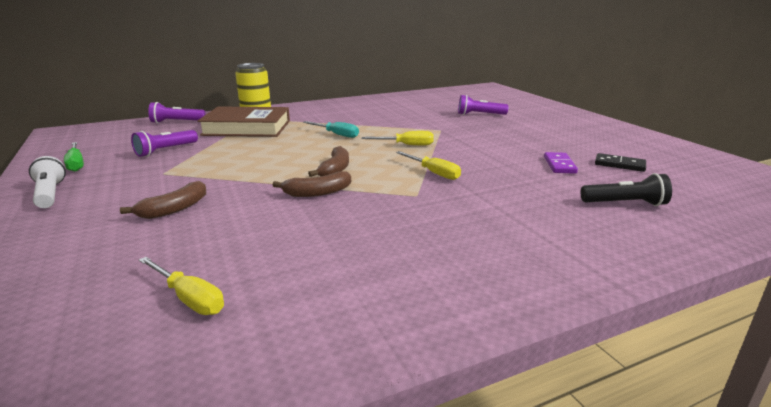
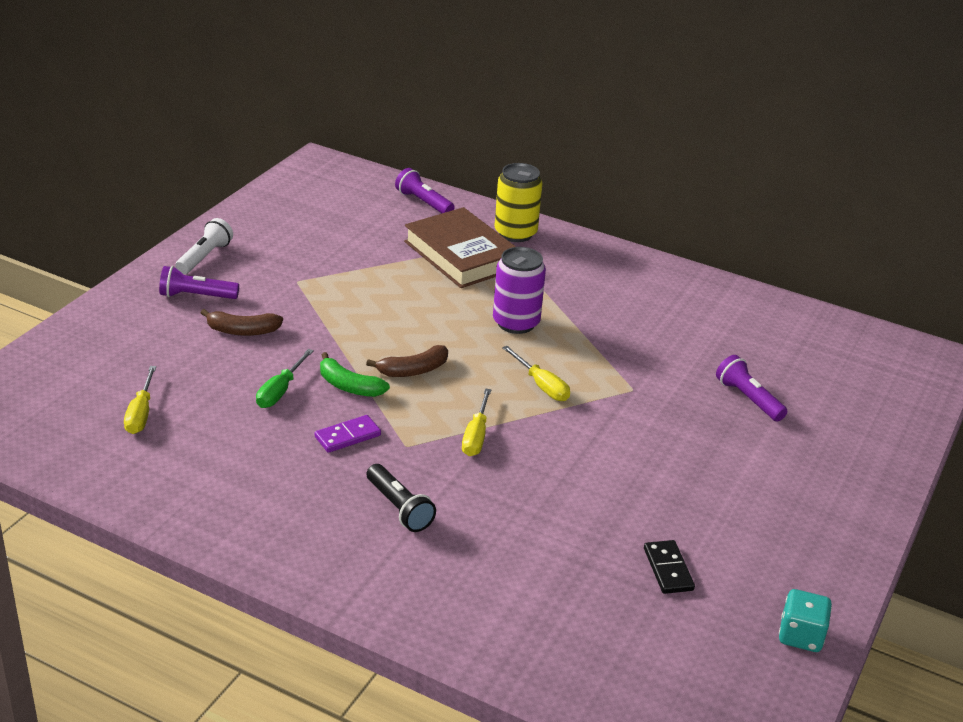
camera: 50 degrees right, 10 degrees up
(76, 164) = (264, 226): green screwdriver -> green screwdriver (280, 391)
(166, 150) = (345, 248): purple flashlight -> purple flashlight (196, 296)
(317, 193) = (349, 386): brown banana -> green banana
(336, 134) = (516, 323): turquoise screwdriver -> purple can
(559, 165) = (608, 520): purple domino -> purple domino (347, 436)
(625, 203) = (533, 591): black flashlight -> black flashlight (399, 508)
(696, 155) = (800, 636): none -> turquoise dice

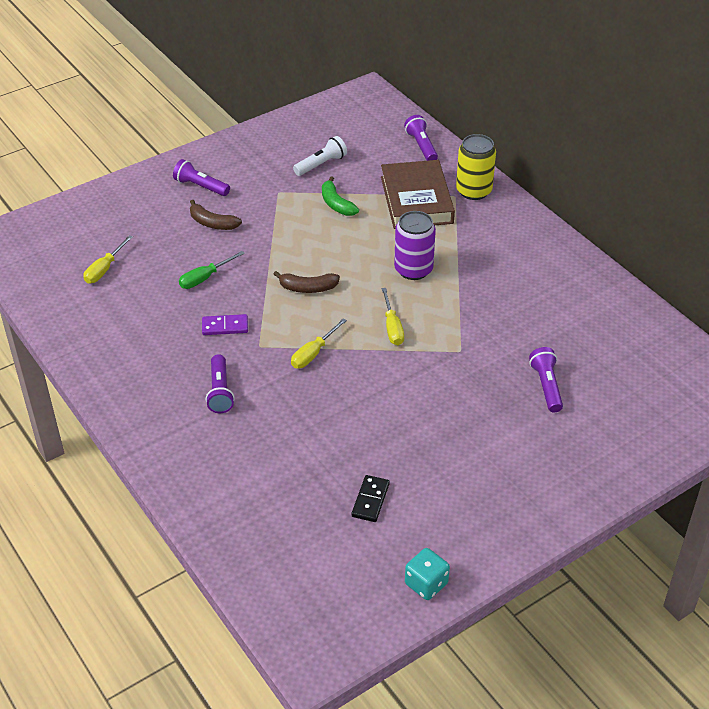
camera: 30 degrees right, 10 degrees up
(204, 257) = (228, 156): white flashlight -> white flashlight (321, 164)
(349, 386) = (253, 288): green banana -> green banana (336, 204)
(399, 508) = (220, 391): black flashlight -> purple flashlight

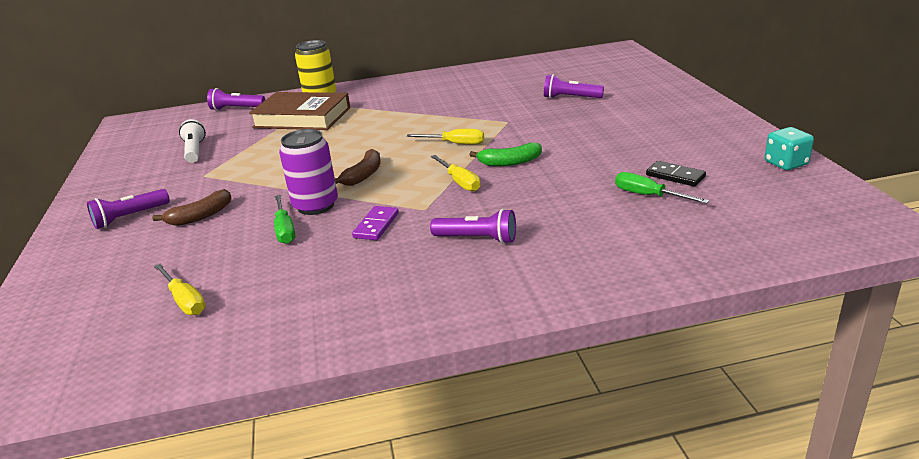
camera: 65 degrees left, 15 degrees down
(324, 486) = (648, 196): none -> green screwdriver
(336, 204) = (261, 150): green banana -> green banana (510, 162)
(413, 269) = (389, 128): purple can -> purple can (315, 205)

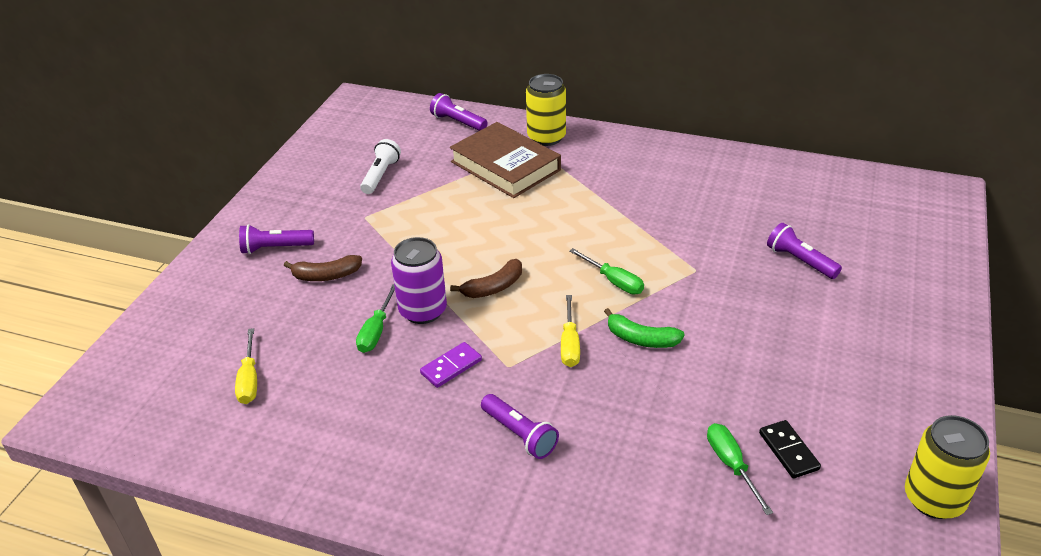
camera: 30 degrees right, 10 degrees up
(455, 144) = (613, 281): yellow screwdriver -> green screwdriver
(786, 163) = (934, 499): turquoise dice -> yellow can

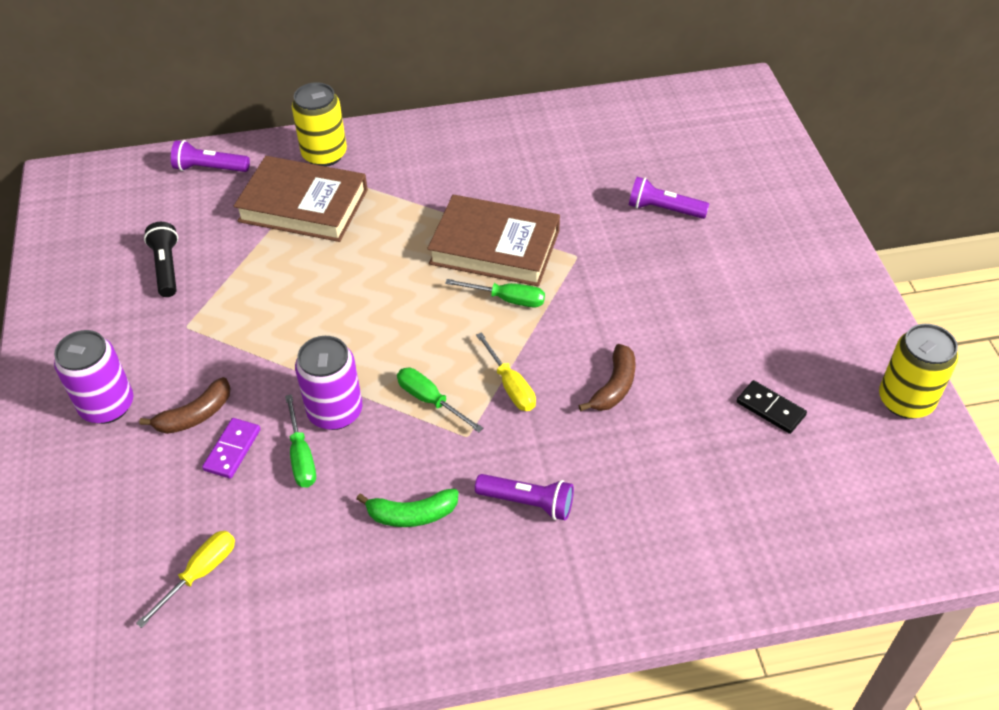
camera: 30 degrees left, 10 degrees up
(249, 379) = (200, 574): yellow screwdriver -> yellow screwdriver turned 105 degrees counterclockwise
(275, 248) = (107, 406): purple flashlight -> purple can
(380, 175) = (167, 267): white flashlight -> black flashlight
(451, 367) = (410, 461): purple domino -> purple domino (232, 450)
(493, 287) = (391, 354): brown banana -> brown banana (614, 386)
(631, 241) = (495, 247): none -> brown book
(641, 339) = (574, 351): green banana -> green banana (412, 515)
(731, 465) = (733, 445): green screwdriver -> green screwdriver (430, 400)

